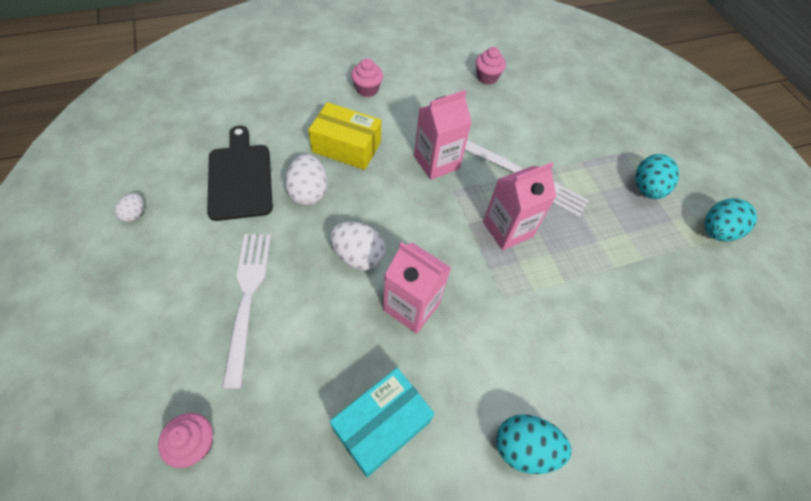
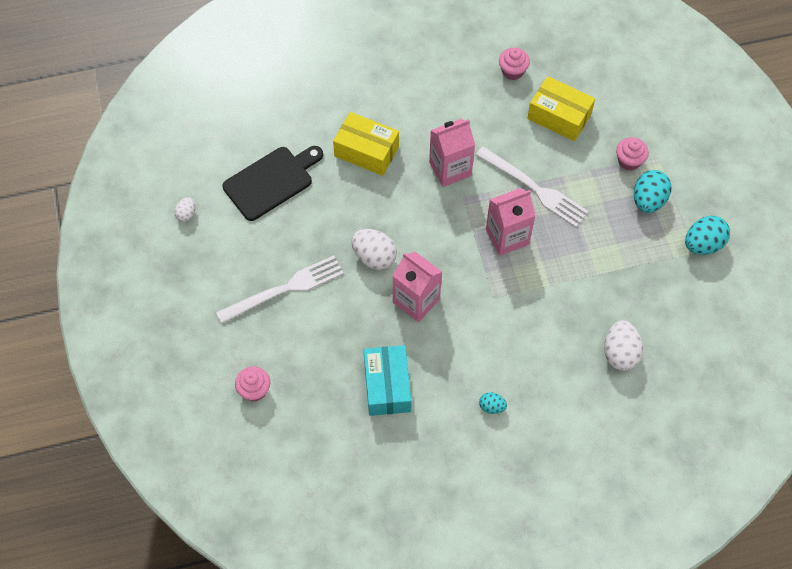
camera: 10 degrees right, 5 degrees up
(240, 177) = (271, 181): black cutting board -> black cutting board turned 60 degrees clockwise
(247, 299) = (284, 289): white fork -> white fork turned 60 degrees clockwise
(308, 192) = (332, 197): white egg -> white egg (620, 353)
(367, 89) = (388, 86): pink cupcake -> pink cupcake (629, 161)
(381, 425) = (387, 386): turquoise box -> turquoise box turned 60 degrees counterclockwise
(524, 448) = (492, 407): turquoise egg -> turquoise egg, size x0.54
(538, 114) = (559, 116): none -> yellow box

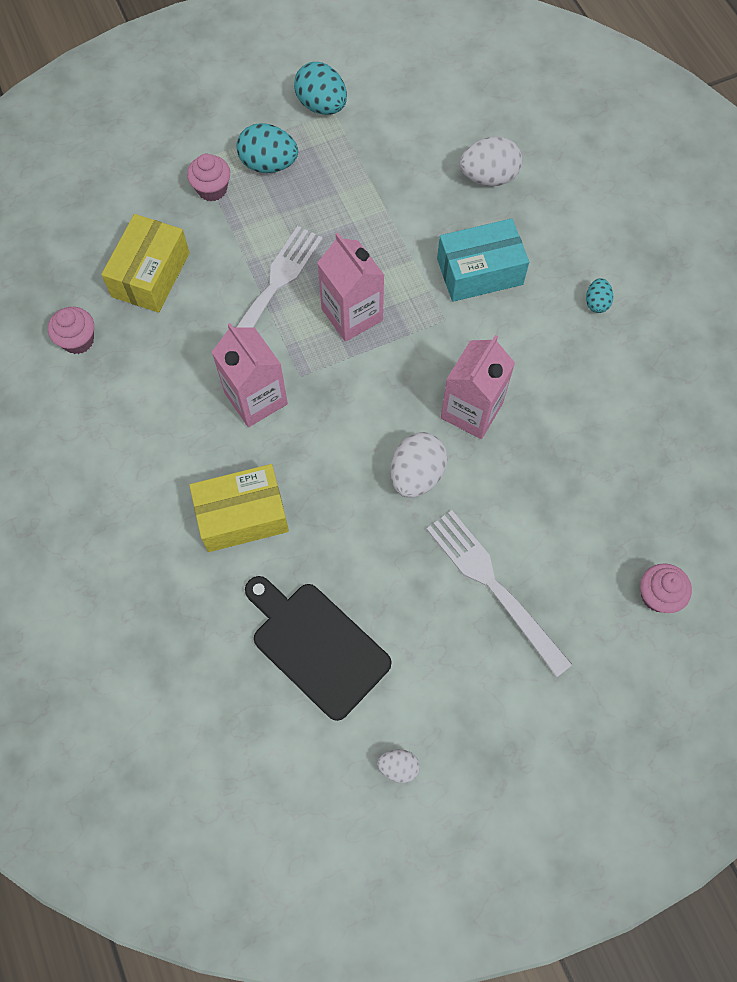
camera: 100 degrees left, 5 degrees up
(366, 151) = (242, 515): yellow box -> yellow box turned 60 degrees clockwise
(387, 386) = (603, 426): turquoise box -> turquoise box (479, 271)

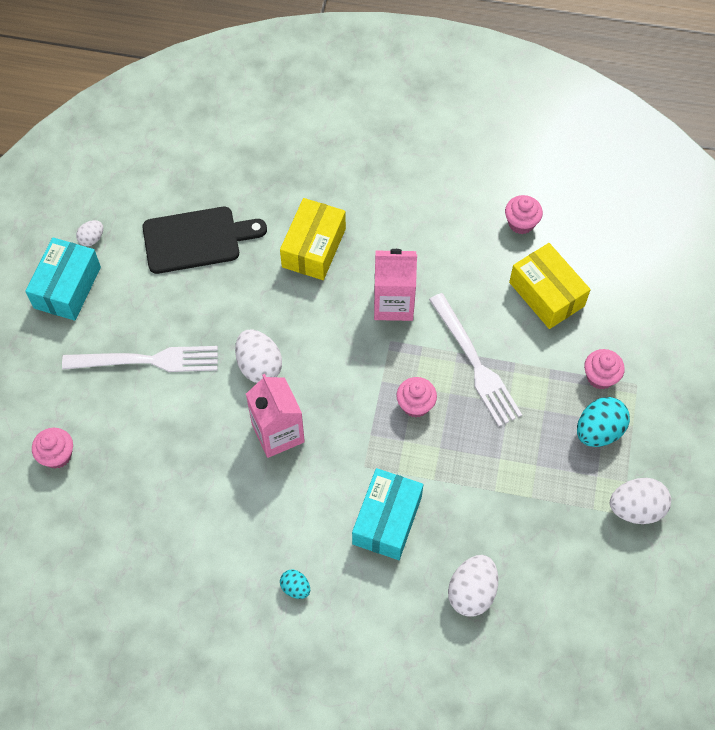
camera: 125 degrees right, 5 degrees down
(322, 106) = (636, 508): turquoise egg -> white egg
(352, 315) = (415, 405): pink carton -> pink cupcake
(477, 743) = (67, 287): none -> turquoise box

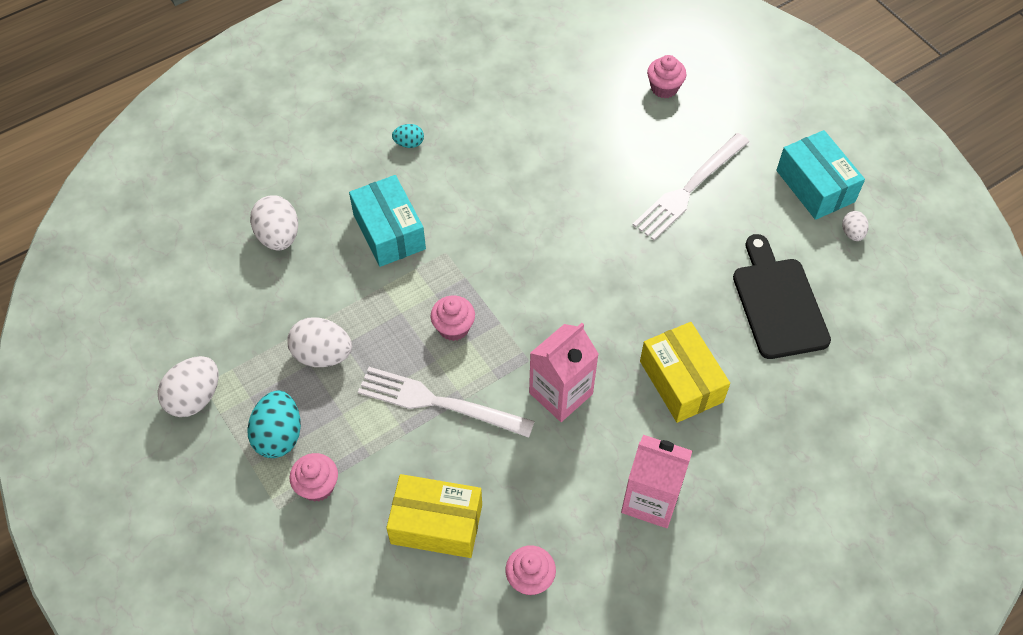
camera: 135 degrees right, 5 degrees down
(196, 239) = (778, 303): black cutting board -> black cutting board turned 135 degrees clockwise
(259, 366) = (606, 253): white egg -> white egg (322, 355)
(278, 433) = (535, 221): pink carton -> pink carton (651, 499)

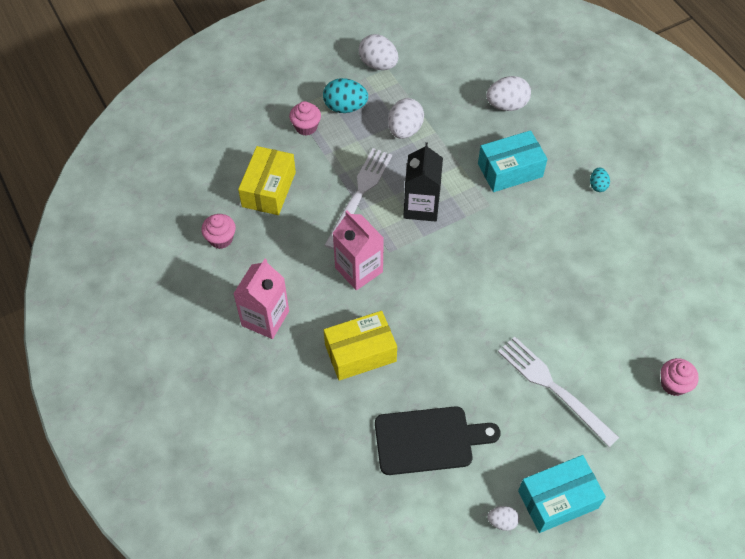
camera: 95 degrees right, 0 degrees up
(453, 328) = (421, 206): pink cupcake -> black carton

